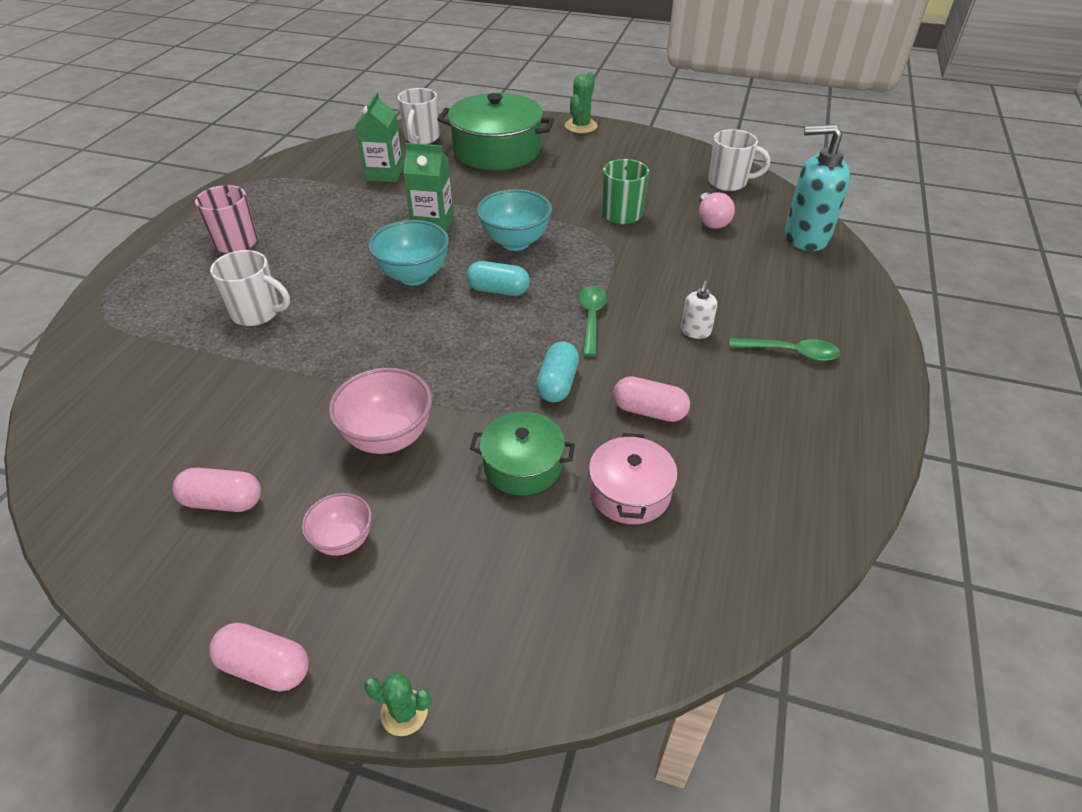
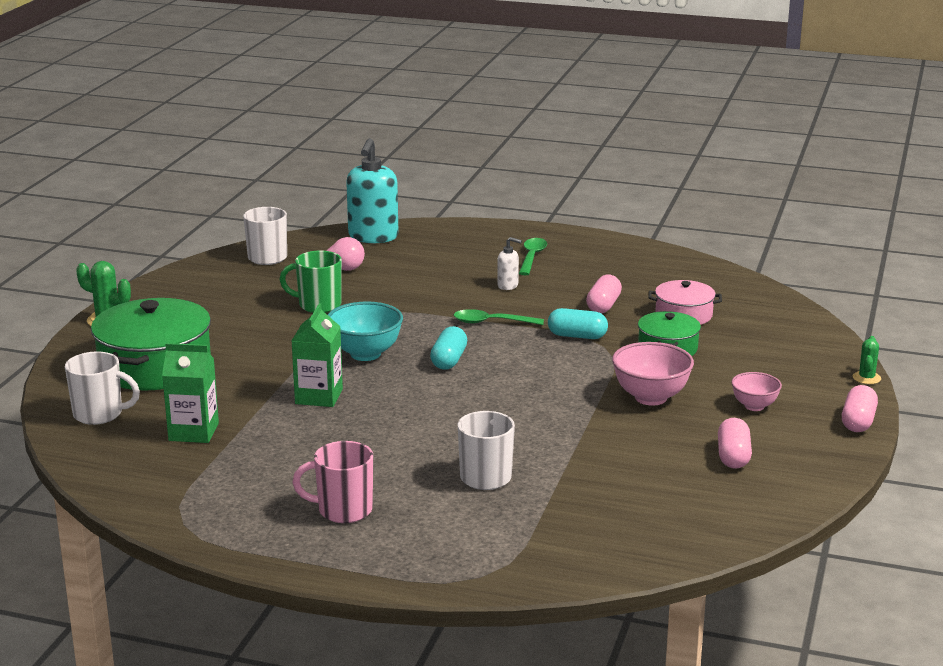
camera: 90 degrees left, 20 degrees down
(414, 276) = (423, 401): turquoise bowl -> none

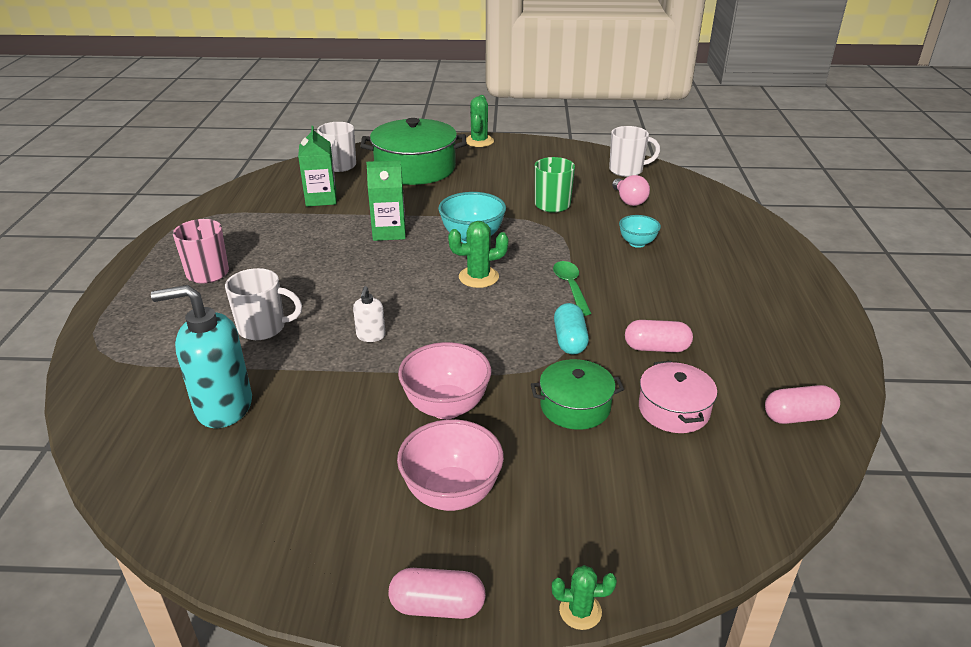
camera: 75 degrees right, 10 degrees up
(373, 237) = (709, 203): turquoise soap dispenser -> turquoise soap dispenser (223, 407)
(430, 281) = (637, 243): none -> turquoise bowl
(449, 360) = (478, 277): turquoise capsule -> green cactus
(508, 286) = (661, 284): white soap dispenser -> white soap dispenser (371, 336)
(532, 257) = (743, 287): green spoon -> none
(733, 456) = (320, 485): pink capsule -> pink capsule (798, 417)
(754, 406) = (451, 494): pink bowl -> pink bowl, size x1.65

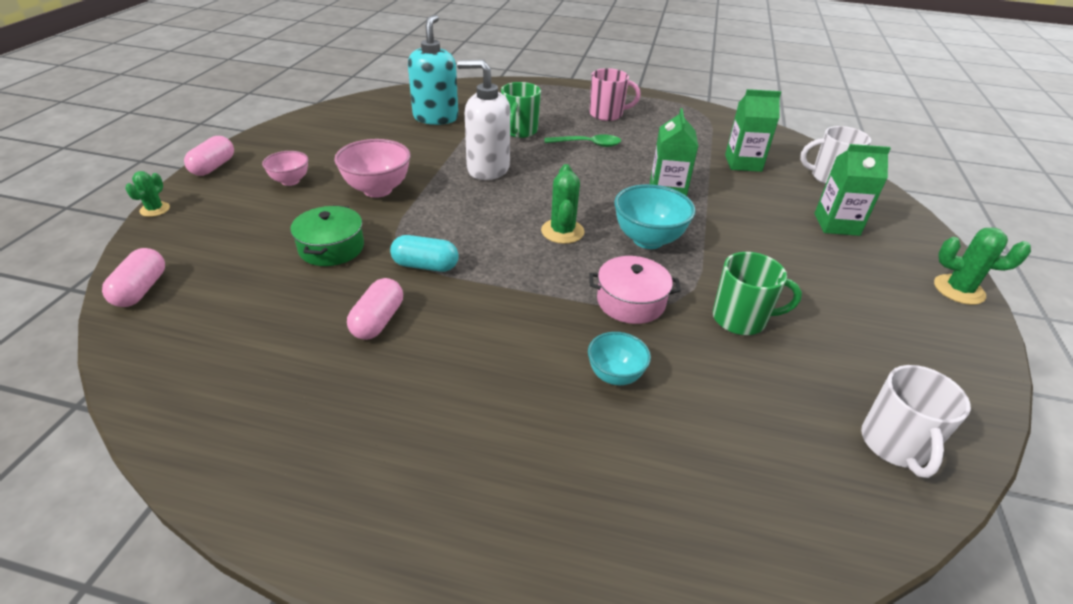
camera: 100 degrees right, 5 degrees up
(263, 328) = (519, 131): white mug -> green mug
(371, 336) = (487, 169): white soap dispenser -> white soap dispenser, size x2.12
(415, 168) = (836, 224): green pot -> green carton
(451, 494) = (290, 181): pink bowl -> pink bowl, size x0.61
(570, 287) = (522, 288): green spoon -> green spoon (588, 144)
(629, 200) = (761, 409): pink light bulb -> none
(673, 410) = (282, 303): pink pot -> pink pot (630, 301)
(798, 417) = (196, 392): pink capsule -> pink capsule (141, 290)

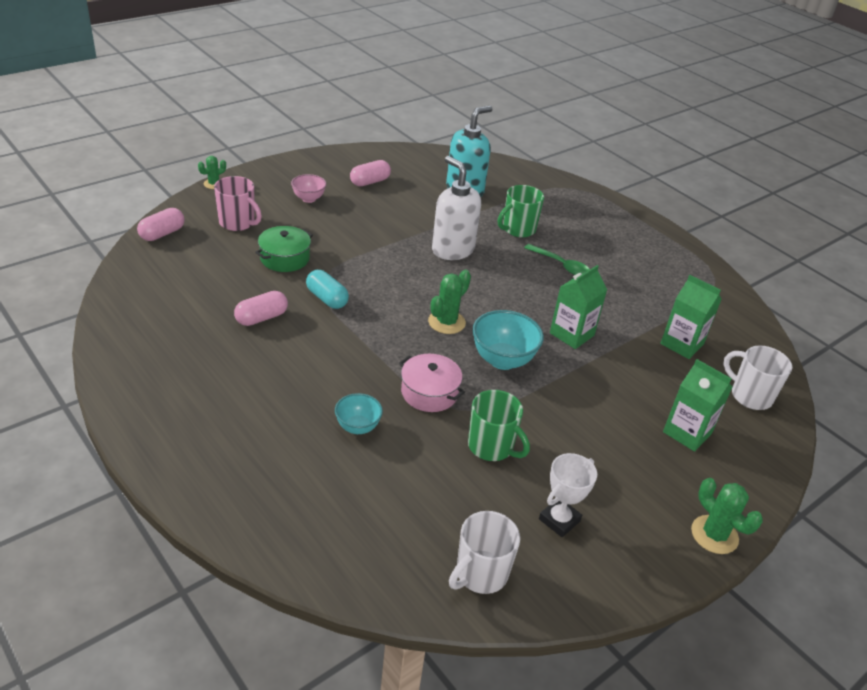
camera: 35 degrees right, 0 degrees up
(213, 167) = (273, 167): pink capsule -> pink capsule (370, 182)
(377, 190) = (357, 231): pink bowl -> none
(607, 114) = (616, 246): pink mug -> pink mug (238, 223)
(869, 349) = (559, 520): none -> white trophy

